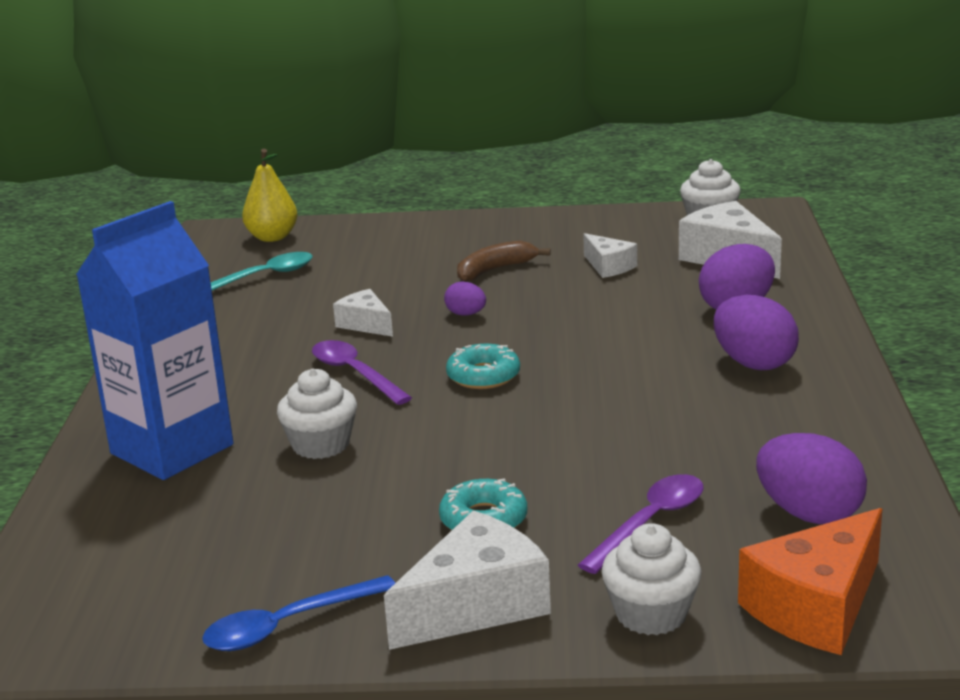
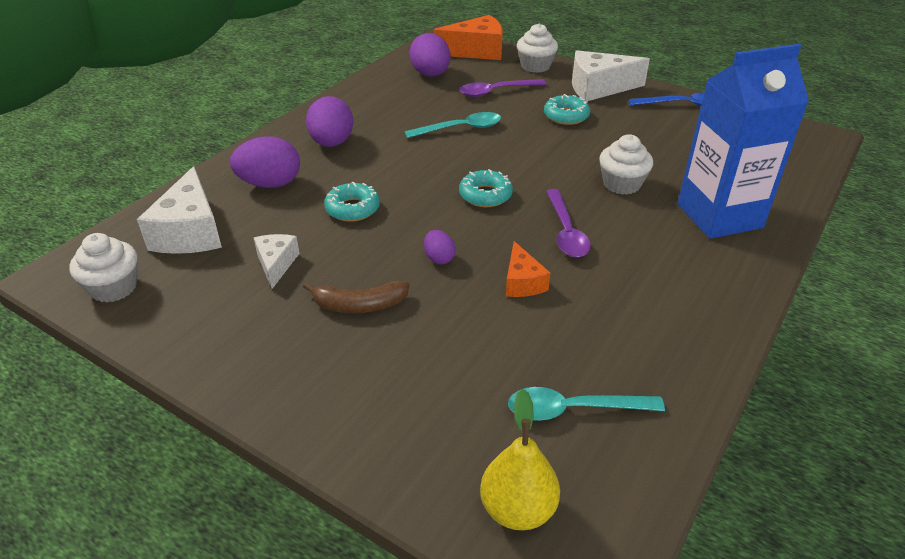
camera: 150 degrees left, 15 degrees up
(365, 324) = (522, 282): white cheese -> orange cheese
(611, 318) = (352, 209): none -> turquoise donut
(619, 439) = (460, 129): none -> turquoise spoon

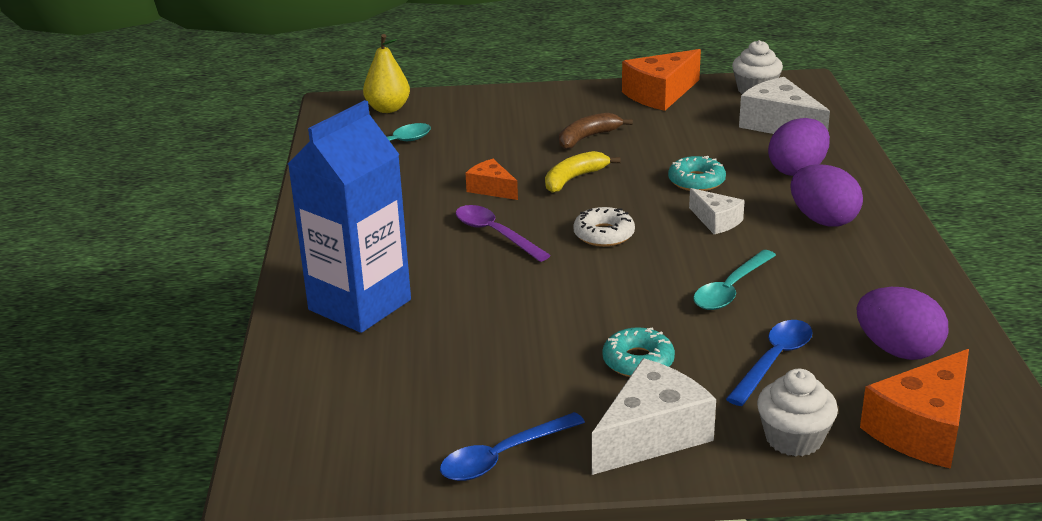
camera: 145 degrees right, 10 degrees down
(196, 335) = (660, 94): none -> orange cheese
(276, 264) = (682, 134): white cheese -> white cheese (716, 221)
(439, 258) = (574, 179): purple egg -> yellow banana
(485, 195) = (604, 234): turquoise donut -> white donut
(496, 91) = (773, 361): purple spoon -> blue spoon
(621, 184) = (485, 298): white cupcake -> none

